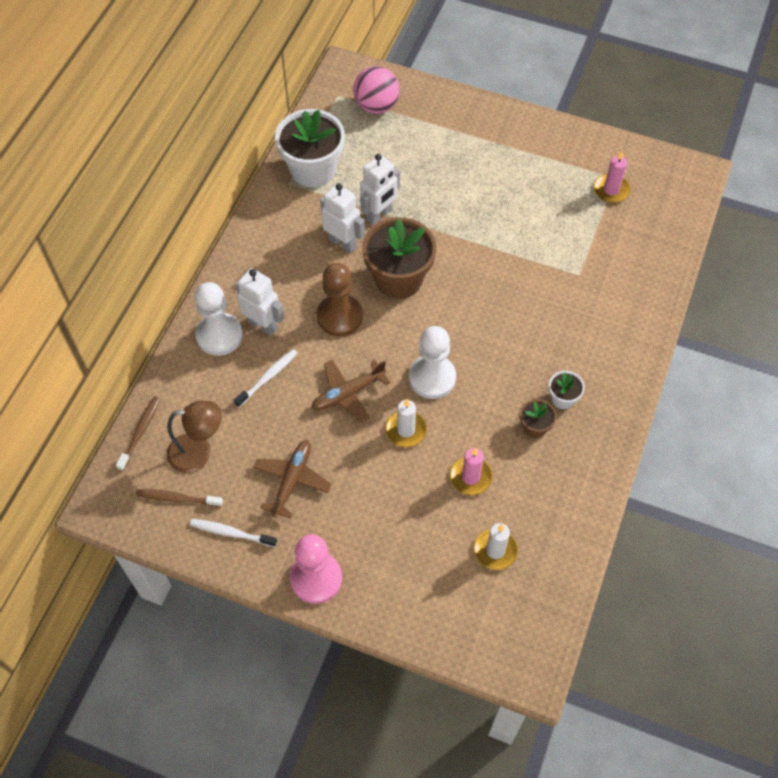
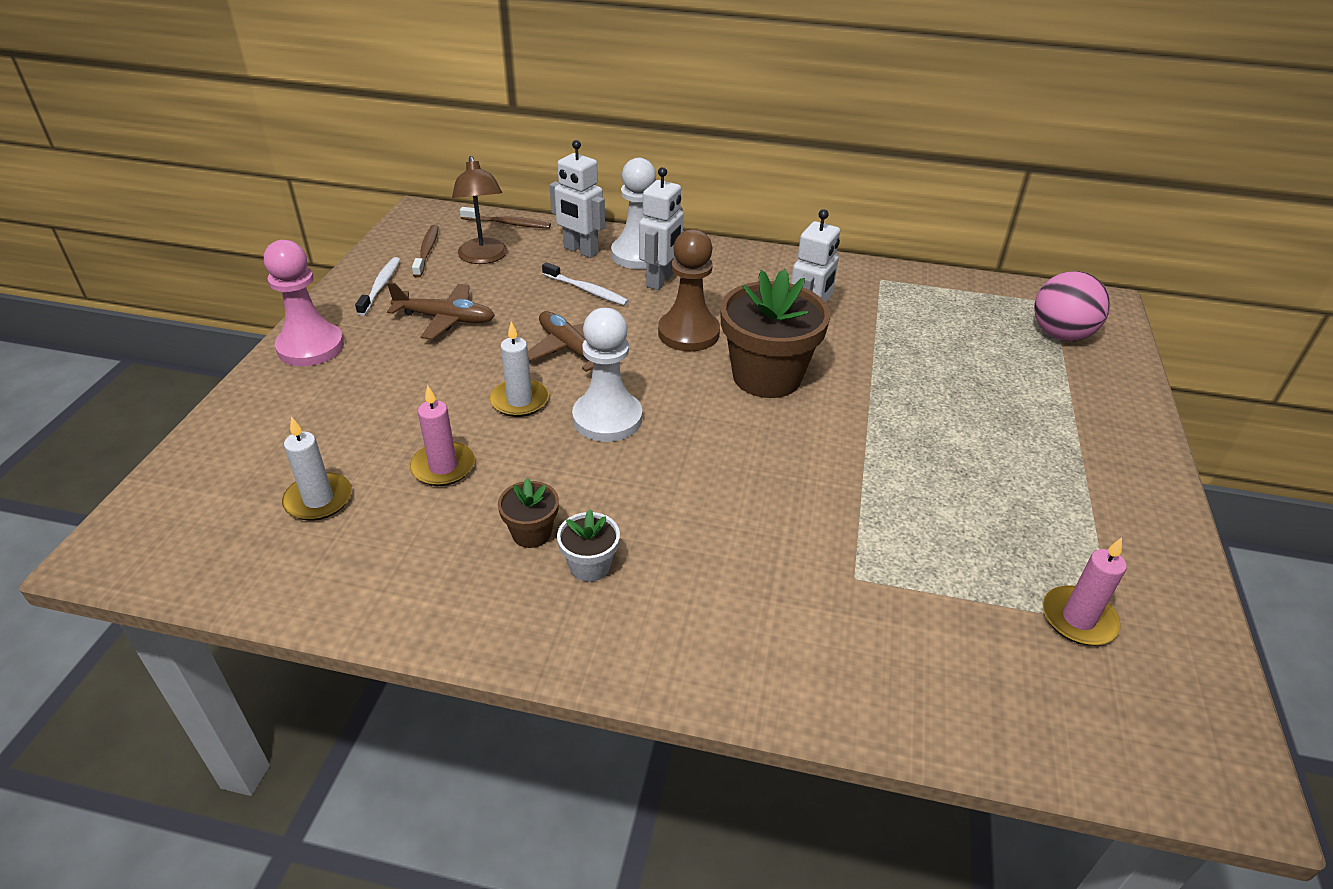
camera: 80 degrees right, 20 degrees down
(313, 170) = (913, 294): white flower pot -> none
(379, 215) = (869, 352): white robot -> white robot (580, 250)

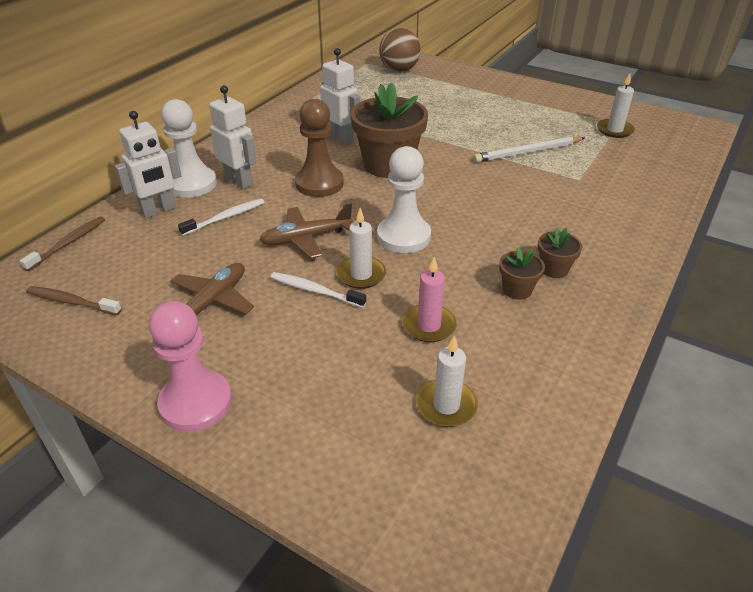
camera: 70 degrees left, 0 degrees up
(380, 286) = (115, 341): white toothbrush -> white toothbrush (315, 291)
(484, 257) = (120, 266): brown lamp -> none
(590, 566) = (554, 269): white flower pot -> brown flower pot
(901, 507) = (527, 152): none -> white pencil
(1060, 334) = (399, 70): pink ball -> brown ball
(1078, 619) = (614, 130): pink candle -> white candle

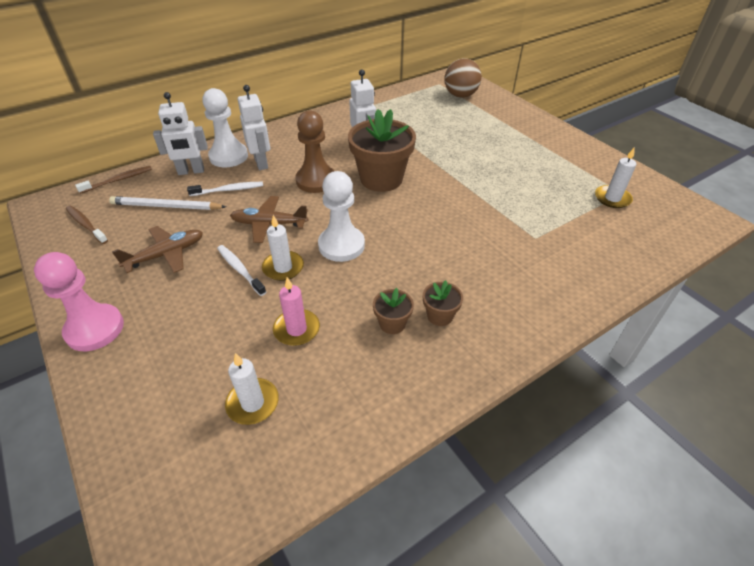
camera: 25 degrees right, 5 degrees up
(527, 152) = (509, 199): white pencil -> white pencil (166, 206)

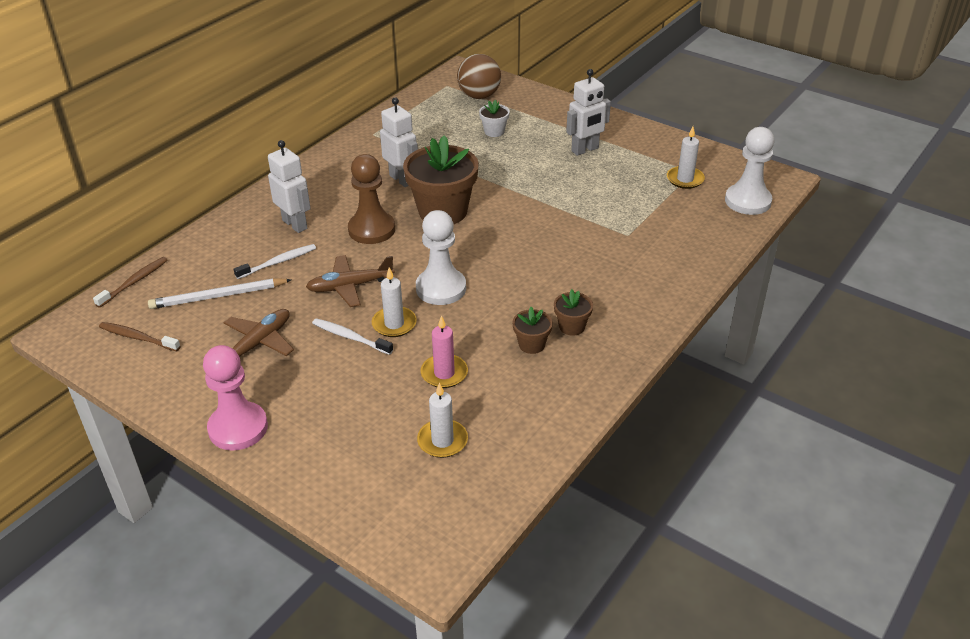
camera: 20 degrees left, 5 degrees down
(191, 171) = (217, 252): white robot -> white robot (585, 150)
(228, 156) = (250, 225): white pawn -> white pawn (747, 201)
(458, 124) = (494, 131): none -> white flower pot

